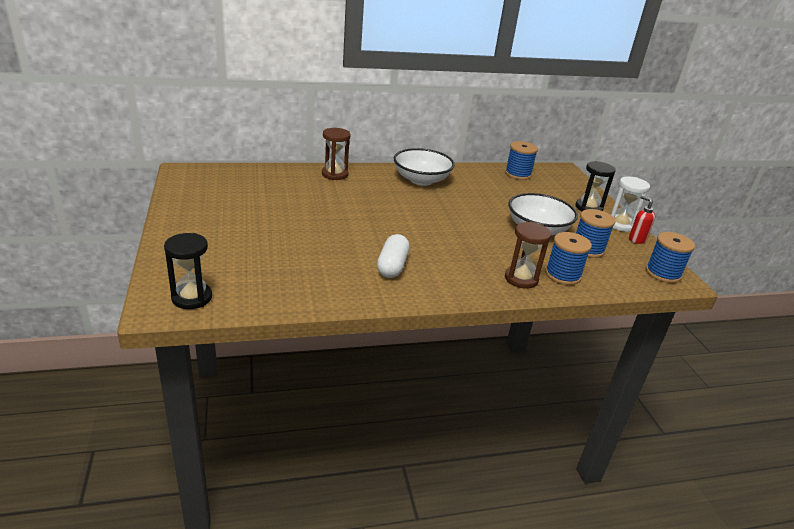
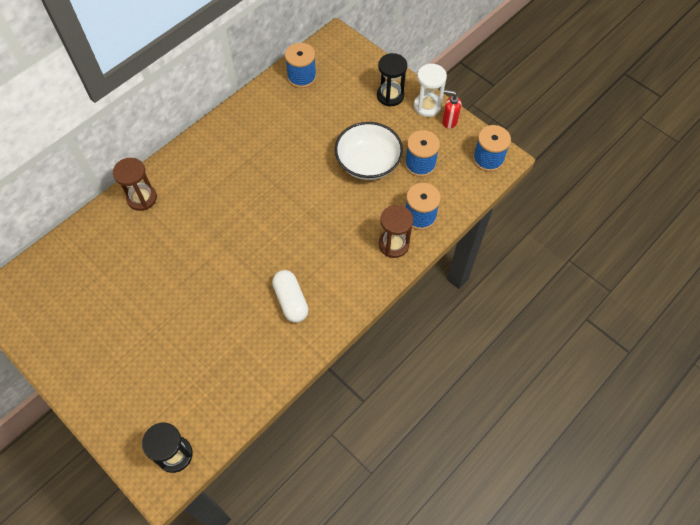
camera: 30 degrees left, 30 degrees up
(421, 180) = (225, 150): white bowl -> none

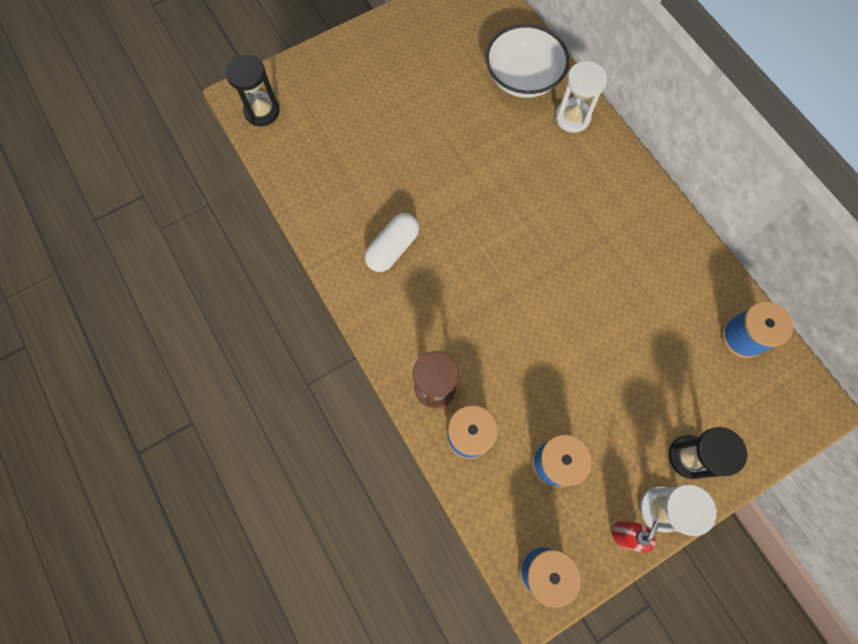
camera: 105 degrees right, 10 degrees up
(142, 198) = (572, 117): brown hourglass -> white hourglass
(291, 301) = (393, 248): white capsule -> white capsule turned 45 degrees counterclockwise
(368, 163) = (571, 390): white bowl -> white bowl (523, 78)

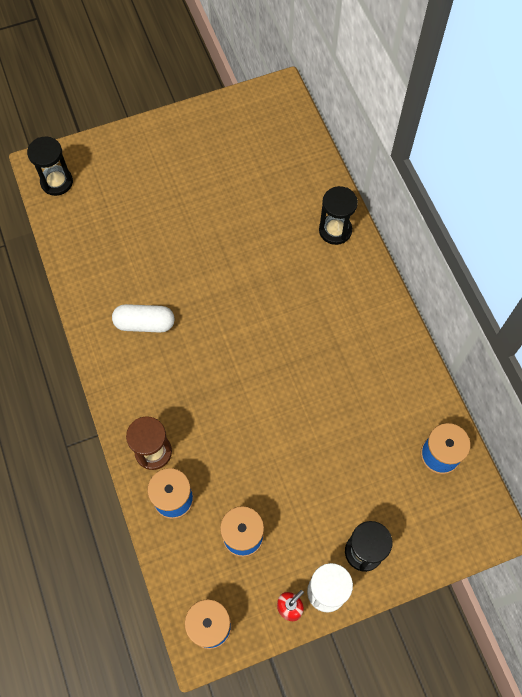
camera: 10 degrees right, 5 degrees down
(393, 248) = (144, 323): white capsule -> white capsule turned 45 degrees clockwise
(523, 78) = (298, 187): white bowl -> none
(572, 117) = (335, 230): white hourglass -> black hourglass

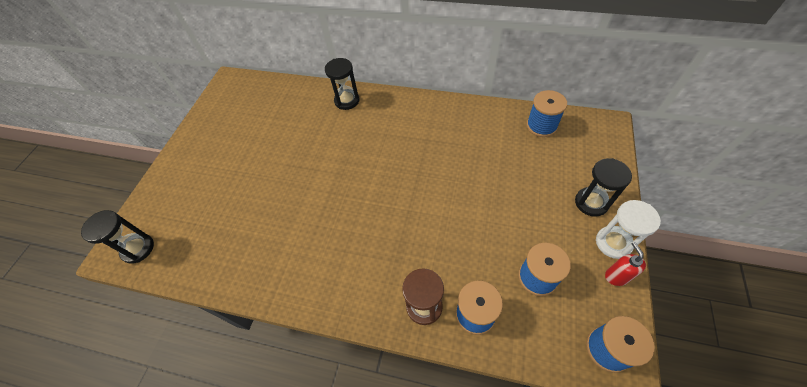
camera: 50 degrees left, 10 degrees down
(144, 323) = (312, 250): white capsule -> none

